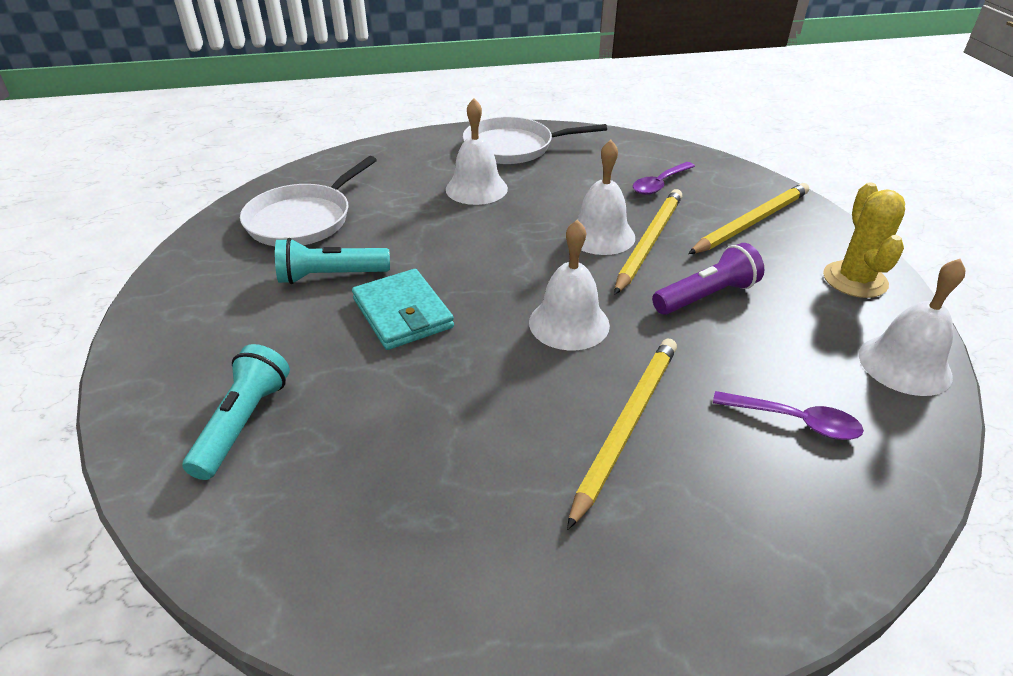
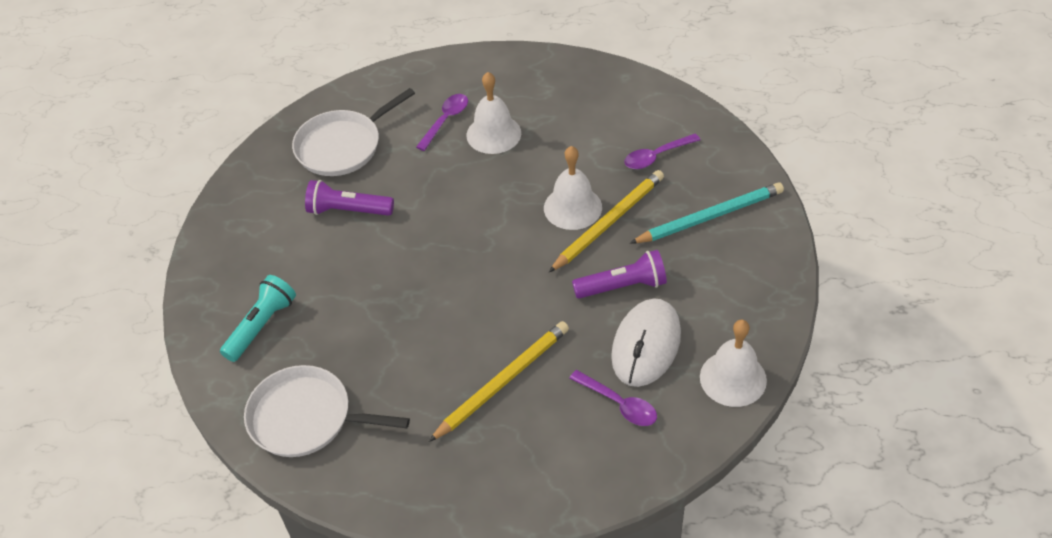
camera: 20 degrees right, 10 degrees up
(331, 276) = (348, 210): turquoise flashlight -> purple flashlight
(402, 313) = (389, 257): turquoise wallet -> none
(417, 185) = (446, 120): none -> purple spoon
(513, 147) = (548, 85): white pan -> white pan (306, 418)
(569, 323) = (505, 290): white bell -> none
(751, 222) = (710, 216): yellow pencil -> turquoise pencil
(777, 349) = (646, 345): none -> white mouse
(854, 280) = (754, 294): yellow cactus -> none

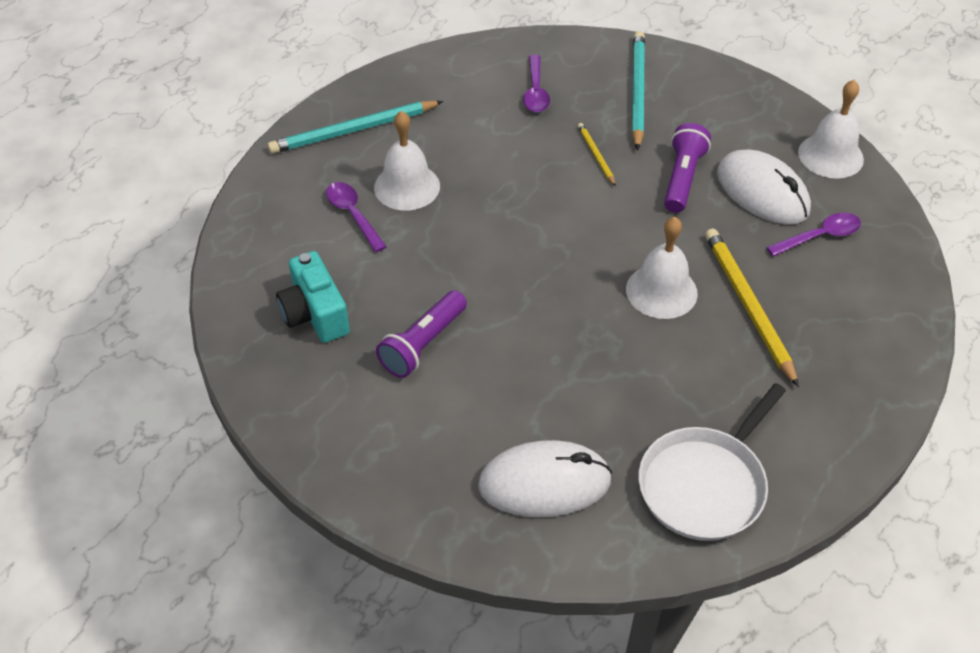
camera: 65 degrees left, 0 degrees up
(261, 326) = (544, 483): turquoise flashlight -> white mouse
(342, 146) = (315, 314): white pan -> turquoise camera
(531, 80) = (353, 130): none -> turquoise pencil
(572, 207) = (557, 171): white bell -> white bell (661, 291)
(608, 222) = (596, 155): yellow pencil -> yellow pencil, size x0.51

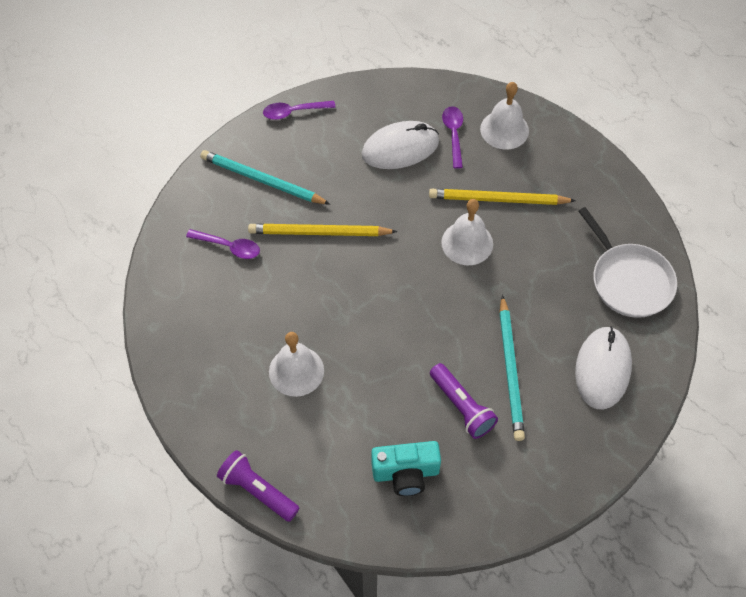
camera: 70 degrees left, 10 degrees up
(353, 130) = (212, 392): turquoise pencil -> turquoise pencil (510, 370)
(353, 215) = (311, 418): purple spoon -> purple spoon (293, 112)
(596, 155) = (319, 233): yellow pencil -> yellow pencil, size x1.97
(682, 178) = (367, 189): purple flashlight -> purple flashlight (258, 490)
(830, 155) = (382, 95): white bell -> white bell (504, 129)

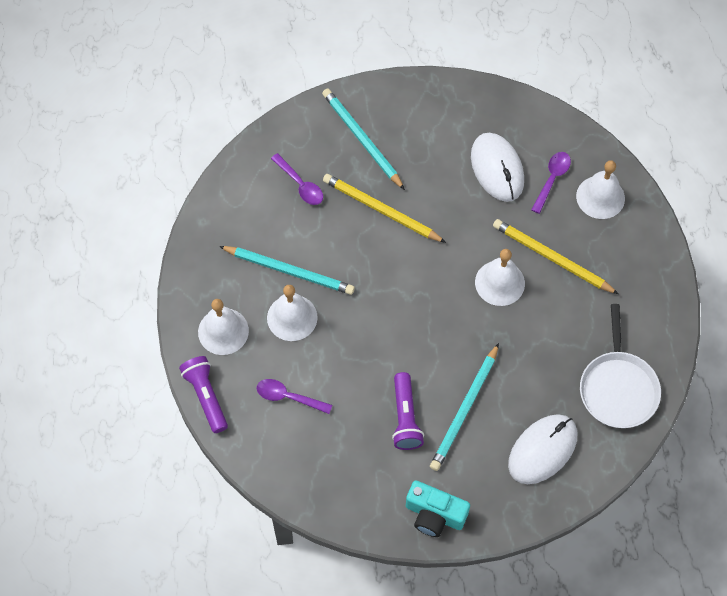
camera: 30 degrees right, 5 degrees up
(236, 418) = (223, 331): none -> white bell
(267, 329) = (289, 271): none -> turquoise pencil
(293, 112) = (426, 90): purple spoon -> purple spoon (288, 397)
(400, 148) = (497, 169): white mouse -> white mouse turned 60 degrees clockwise
(406, 473) = (327, 445): turquoise camera -> turquoise camera (434, 514)

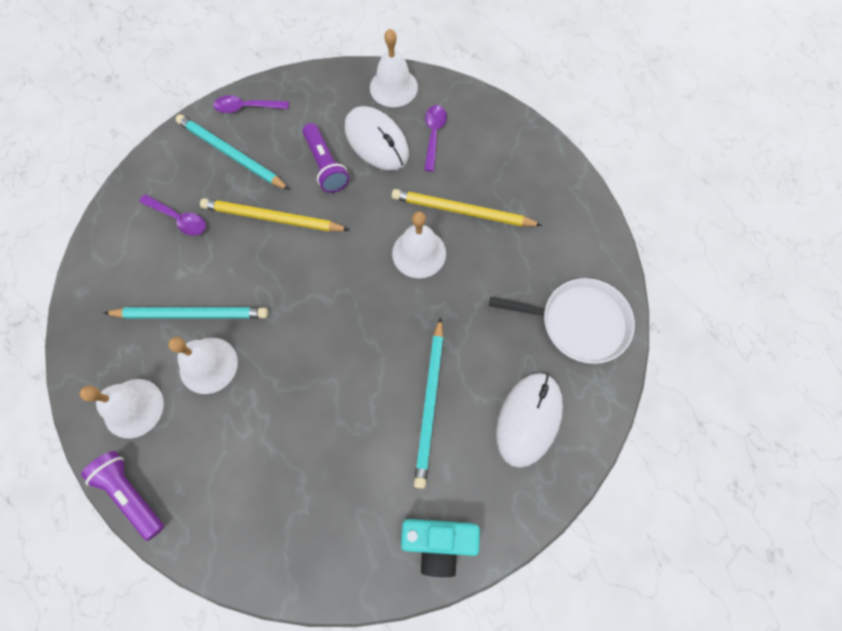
camera: 20 degrees left, 5 degrees up
(288, 397) = (229, 459): purple spoon -> purple spoon (246, 107)
(405, 417) = (368, 436): purple flashlight -> purple flashlight (325, 165)
(600, 197) = (486, 137): white bell -> white bell (393, 87)
(618, 388) = (579, 322): white pan -> white pan turned 60 degrees counterclockwise

